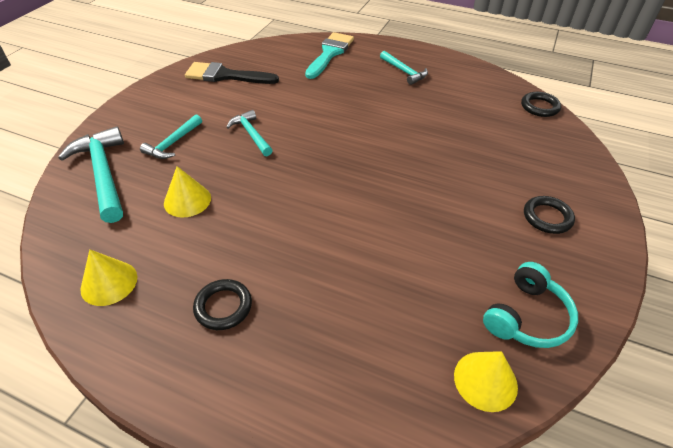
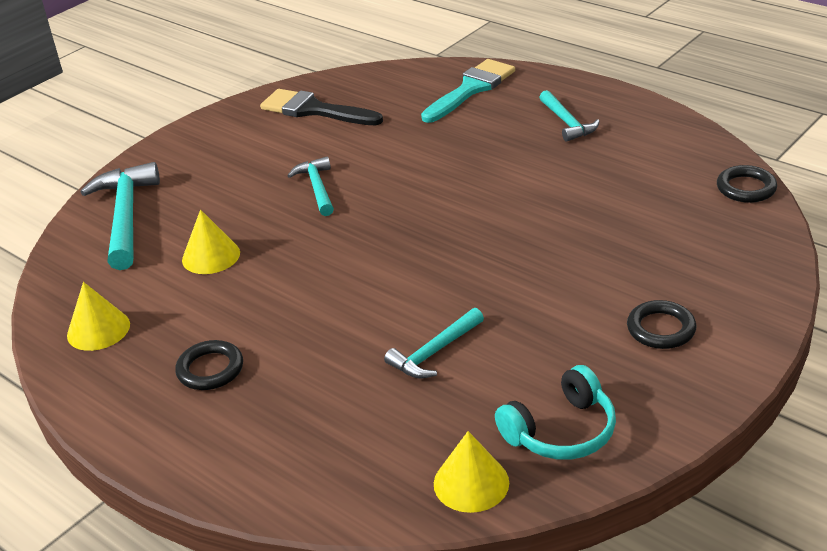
camera: 20 degrees right, 10 degrees down
(173, 143) = (217, 189): turquoise hammer -> turquoise hammer (434, 352)

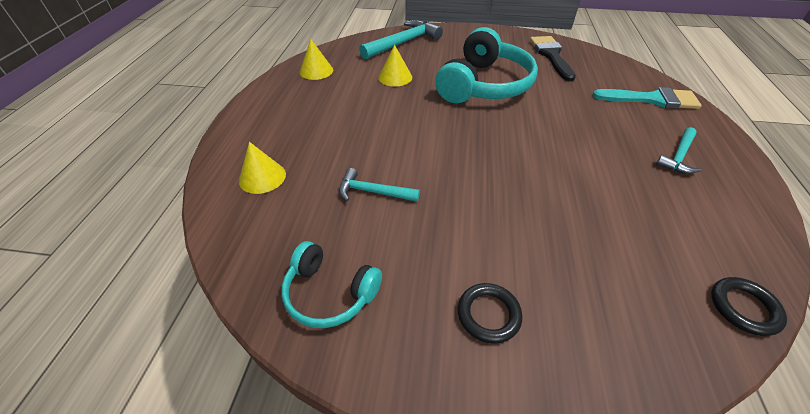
camera: 55 degrees right, 10 degrees up
(210, 369) = (307, 114): black ring -> none
(317, 188) = (484, 85): turquoise hammer -> turquoise headphones
(471, 483) = (256, 262): yellow cone -> yellow cone (262, 177)

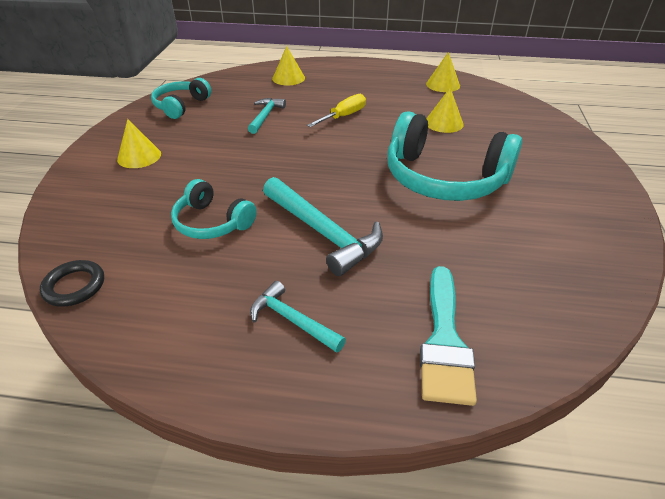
camera: 90 degrees right, 5 degrees down
(379, 132) = (343, 116): none -> yellow screwdriver
(403, 43) = (531, 127): turquoise hammer -> turquoise hammer (322, 232)
(488, 314) = (139, 156): black ring -> yellow cone
(551, 55) = (560, 250): black brush -> none
(596, 213) = (212, 222): none -> turquoise headphones

